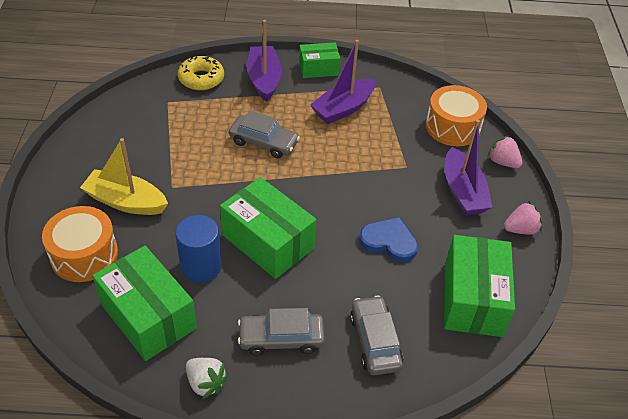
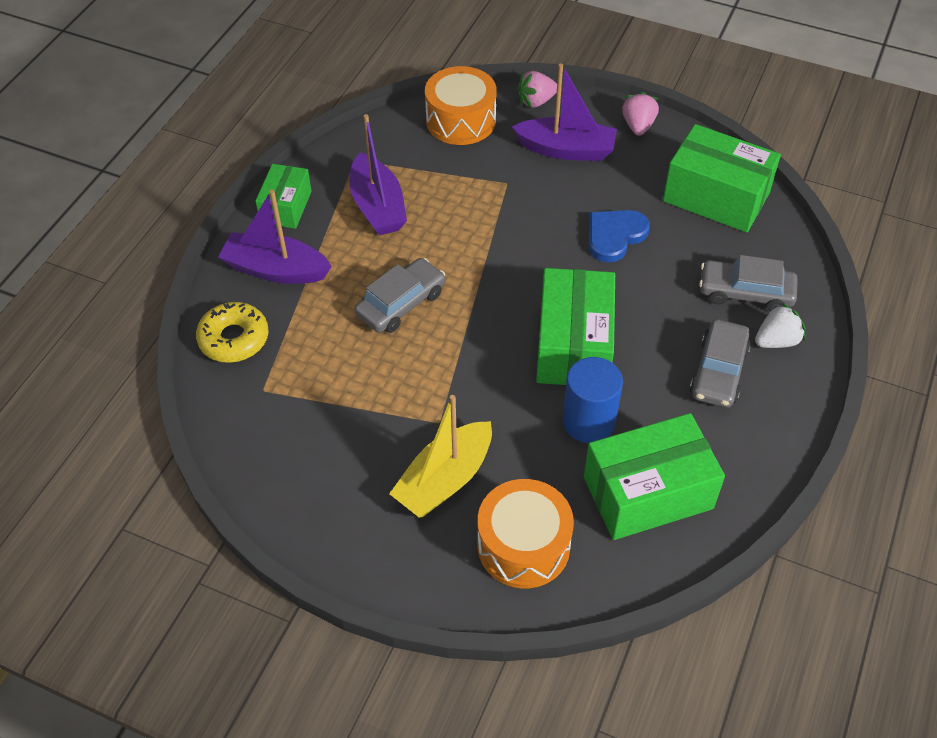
camera: 65 degrees left, 5 degrees up
(206, 383) = (759, 456): white strawberry -> white strawberry (776, 341)
(268, 241) = (573, 345): green box -> green box turned 60 degrees counterclockwise

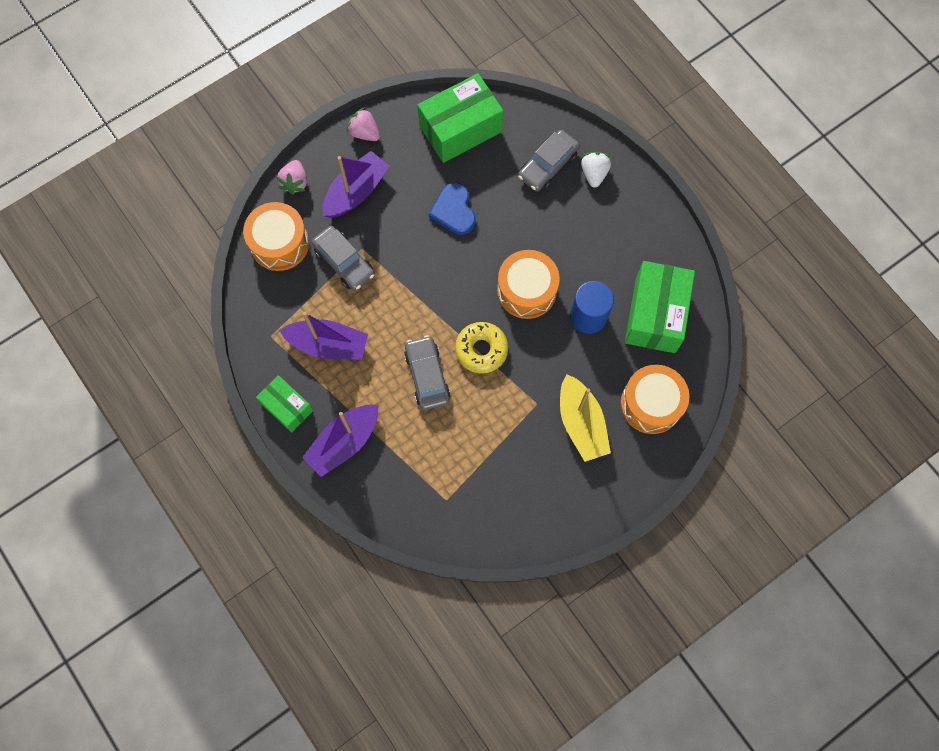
camera: 60 degrees left, 20 degrees up
(234, 339) = (390, 499): yellow donut -> yellow donut (481, 350)
(573, 345) = (526, 290): green box -> orange drum
(718, 371) = (596, 221): grey car -> grey car (344, 262)

